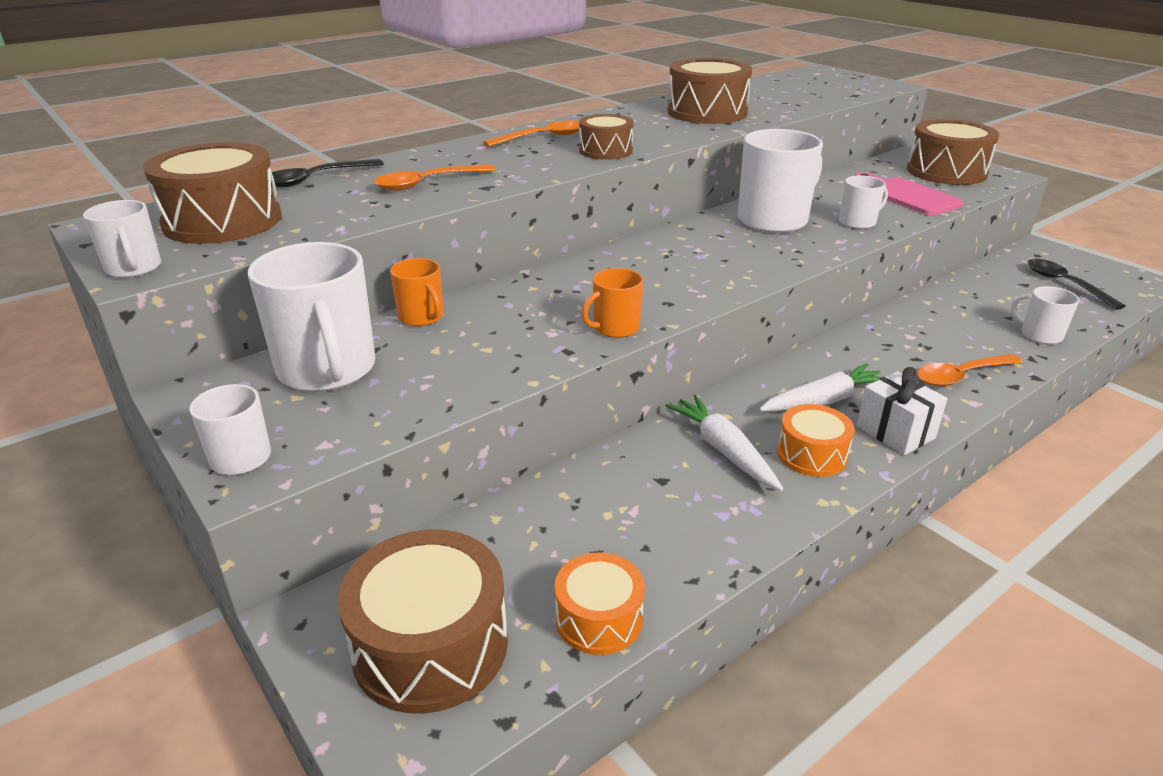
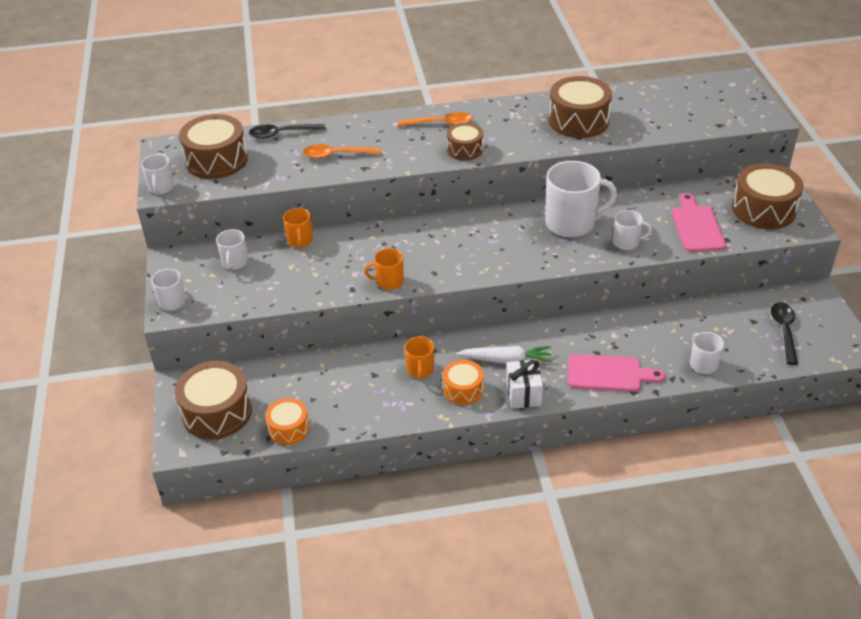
camera: 30 degrees right, 10 degrees up
(327, 369) = (234, 262): white mug -> white mug, size x0.52
(723, 450) = (420, 370): white carrot -> orange mug
(961, 376) = (608, 374): orange spoon -> pink cutting board

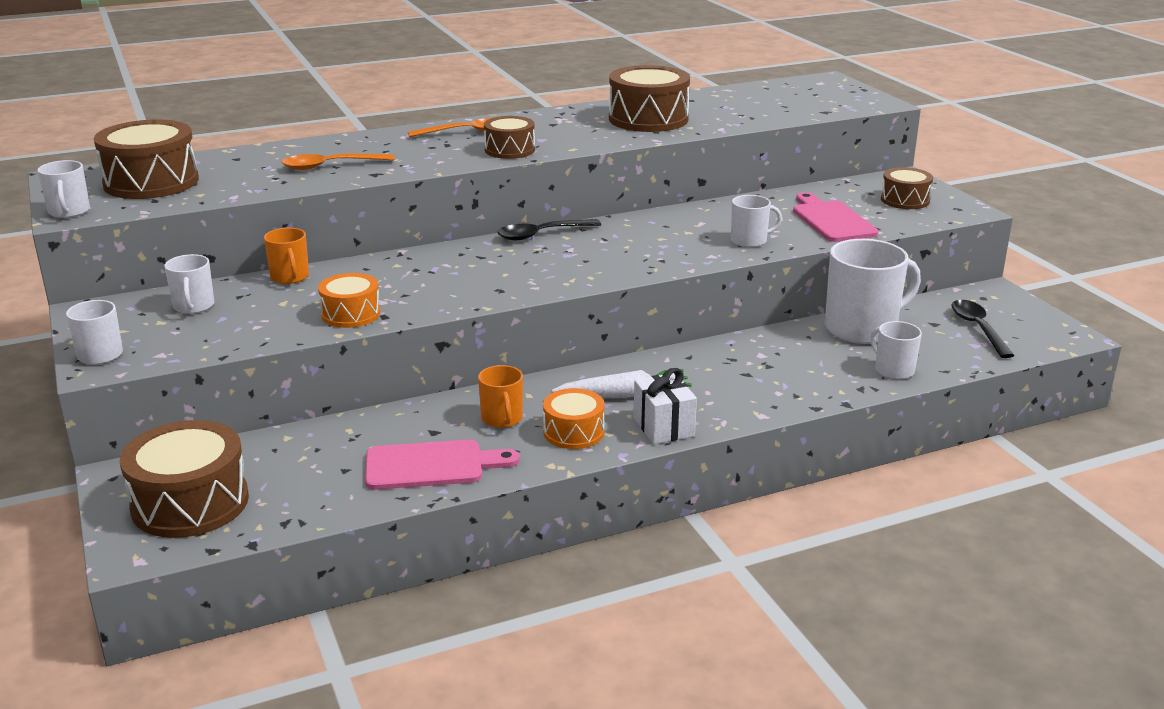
camera: 15 degrees left, 15 degrees down
(282, 134) = (244, 154): black spoon -> black spoon (542, 234)
(289, 428) = (315, 508): orange drum -> orange drum (351, 314)
(389, 281) = (437, 304): orange mug -> none
(571, 223) = (669, 230): white mug -> white mug (862, 329)
(608, 374) = (773, 393): pink cutting board -> pink cutting board (431, 466)
(763, 209) = (905, 200): brown drum -> brown drum, size x0.59

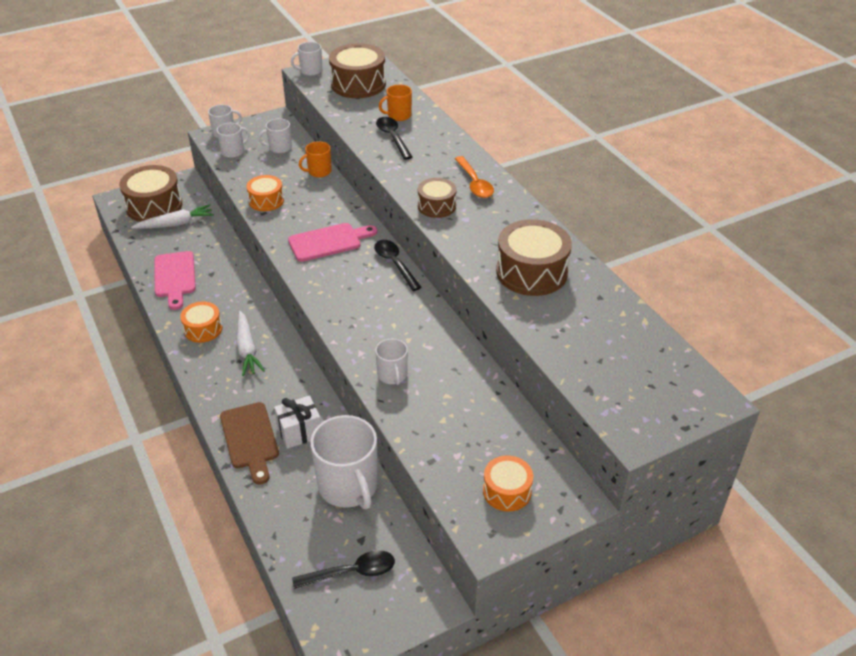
camera: 85 degrees right, 15 degrees up
(268, 474) = (175, 224): none -> white carrot
(330, 166) = (393, 138): orange spoon -> black spoon
(502, 419) = (222, 298): orange mug -> orange mug (398, 115)
(663, 427) = (204, 369): white gift -> white gift (300, 432)
(798, 388) = (250, 439): none -> brown cutting board
(832, 220) = (445, 430): pink cutting board -> pink cutting board (328, 242)
(893, 370) = (276, 500): white mug -> white mug (233, 151)
(905, 200) = (507, 491): brown drum -> orange drum

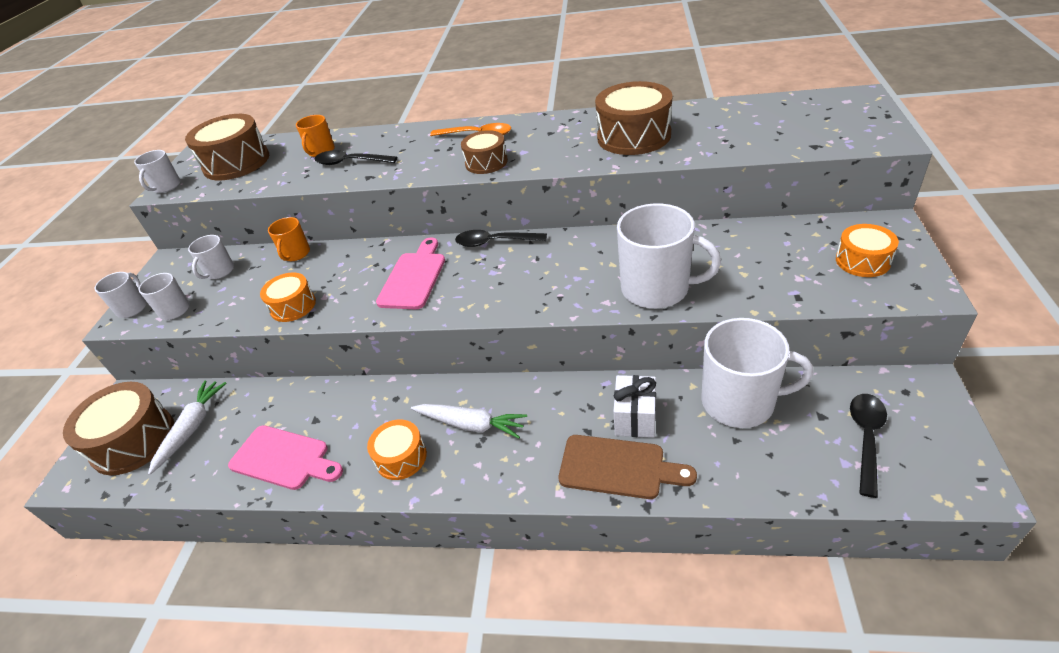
camera: 50 degrees left, 0 degrees up
(392, 375) = (657, 289): white mug -> white mug, size x1.93

